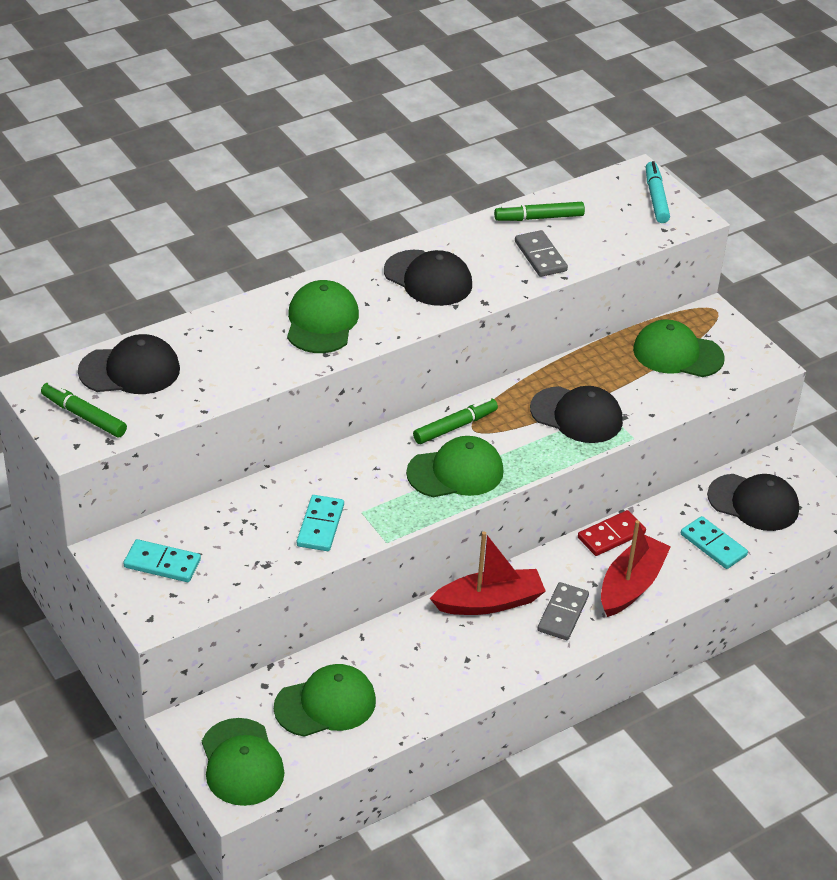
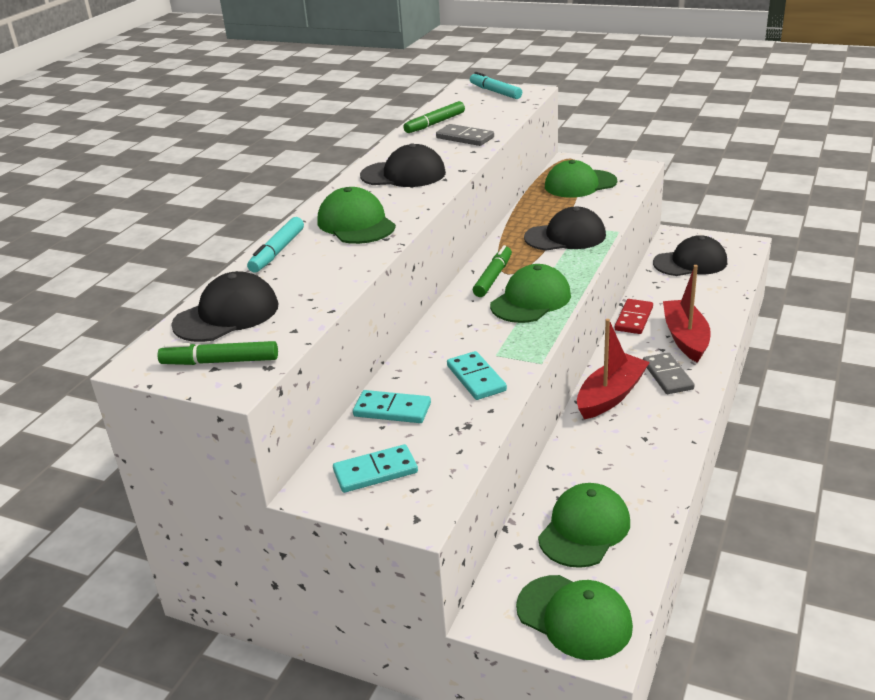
camera: 30 degrees left, 10 degrees down
(230, 320) = (277, 251): none -> turquoise marker
(713, 545) = (700, 293): turquoise domino -> turquoise domino (392, 410)

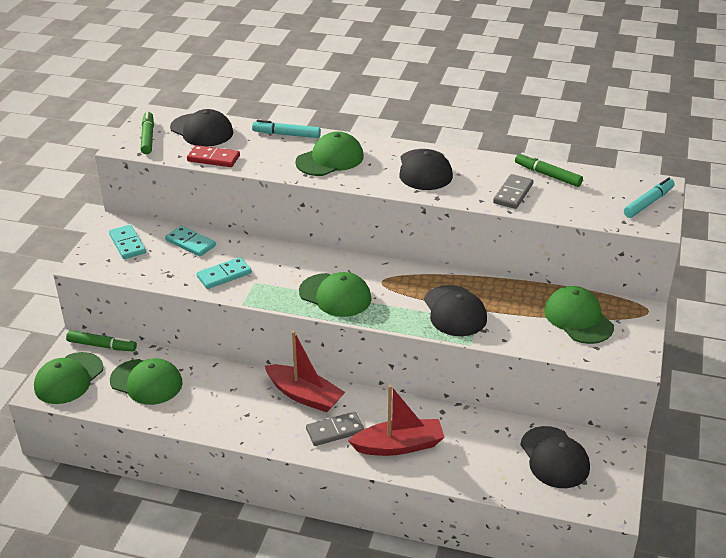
camera: 80 degrees right, 5 degrees up
(392, 410) = (190, 243): turquoise domino -> turquoise domino turned 60 degrees counterclockwise
(493, 277) = (373, 274): green marker -> green marker (102, 346)
(634, 319) = (430, 412): red domino -> red domino (213, 158)

